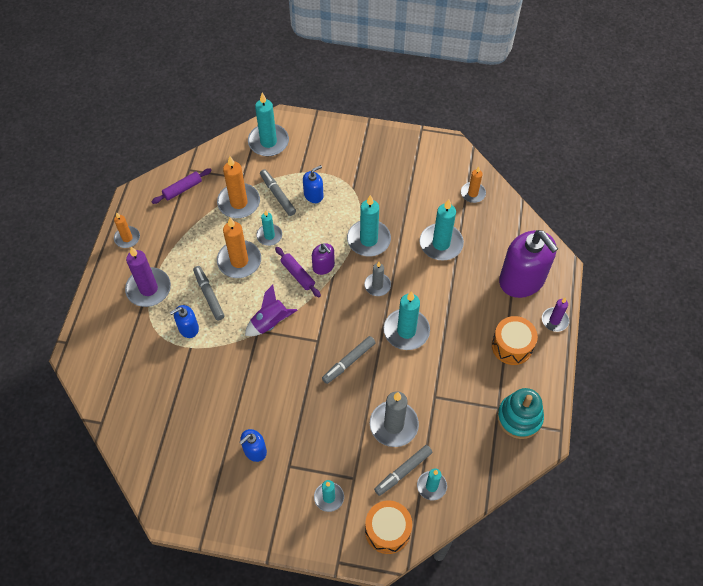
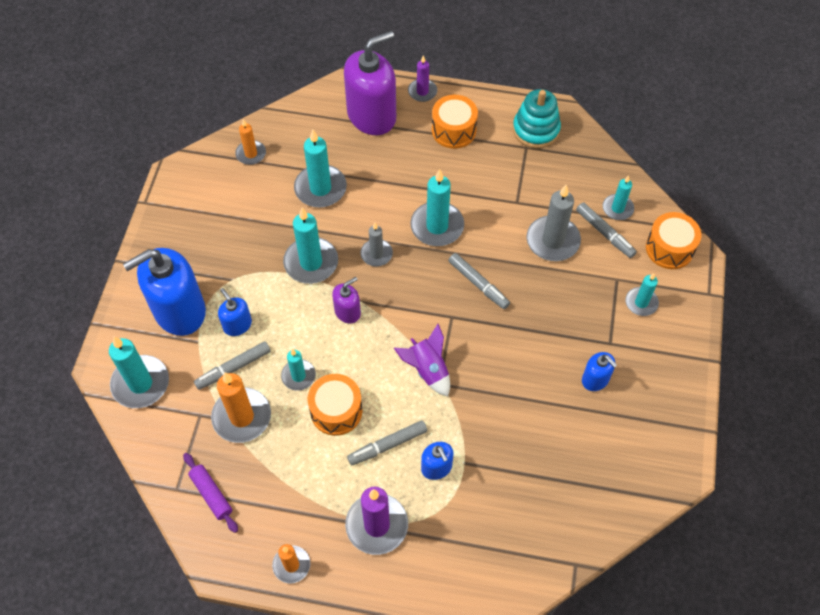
camera: 90 degrees left, 0 degrees up
(239, 261) = (336, 411): orange candle -> orange drum
(297, 274) = (359, 341): purple rolling pin -> none
(326, 159) = (179, 311): none -> blue soap dispenser

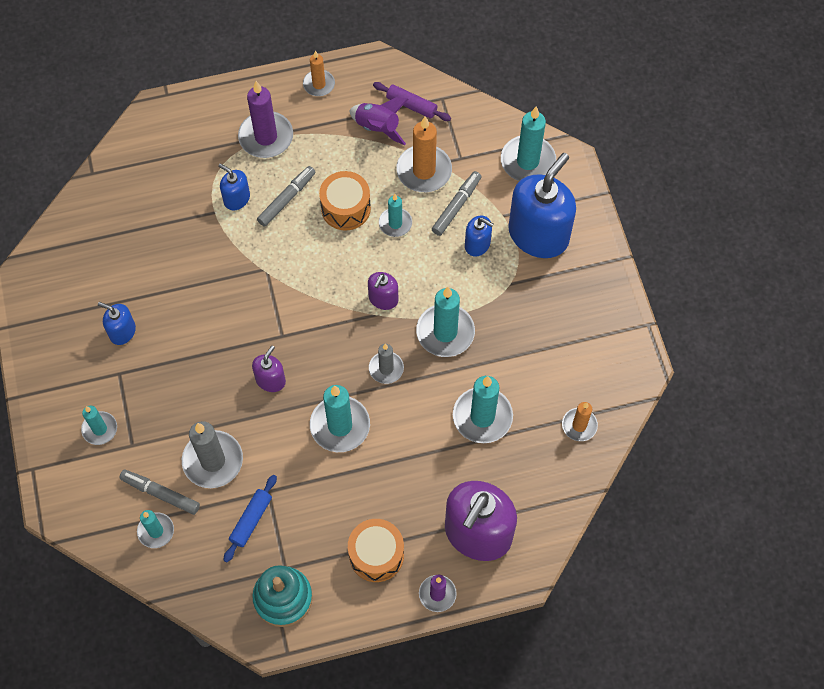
camera: 155 degrees right, 5 degrees up
(427, 370) = (282, 276): purple rocket -> purple rocket (378, 127)
(478, 284) = (270, 380): grey marker -> purple soap dispenser
(538, 187) = (251, 520): none -> blue rolling pin
(669, 248) = (86, 505): orange drum -> none

